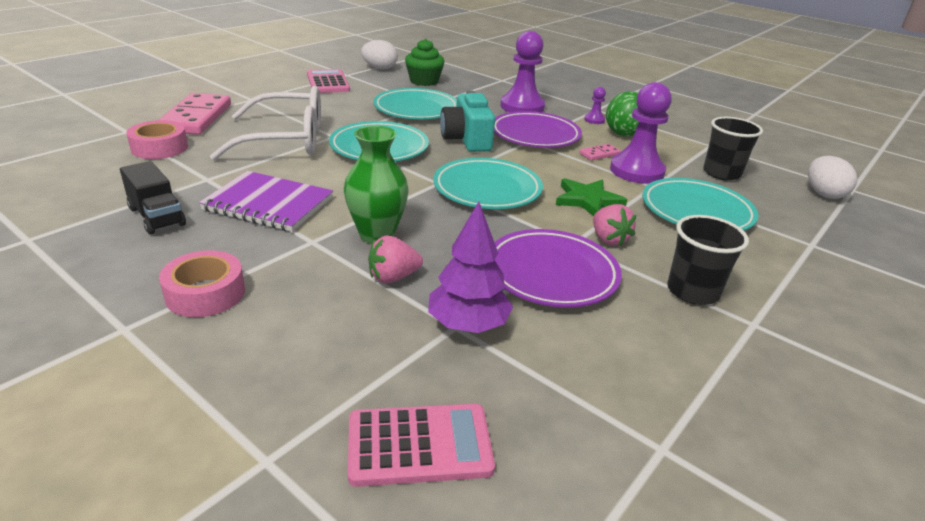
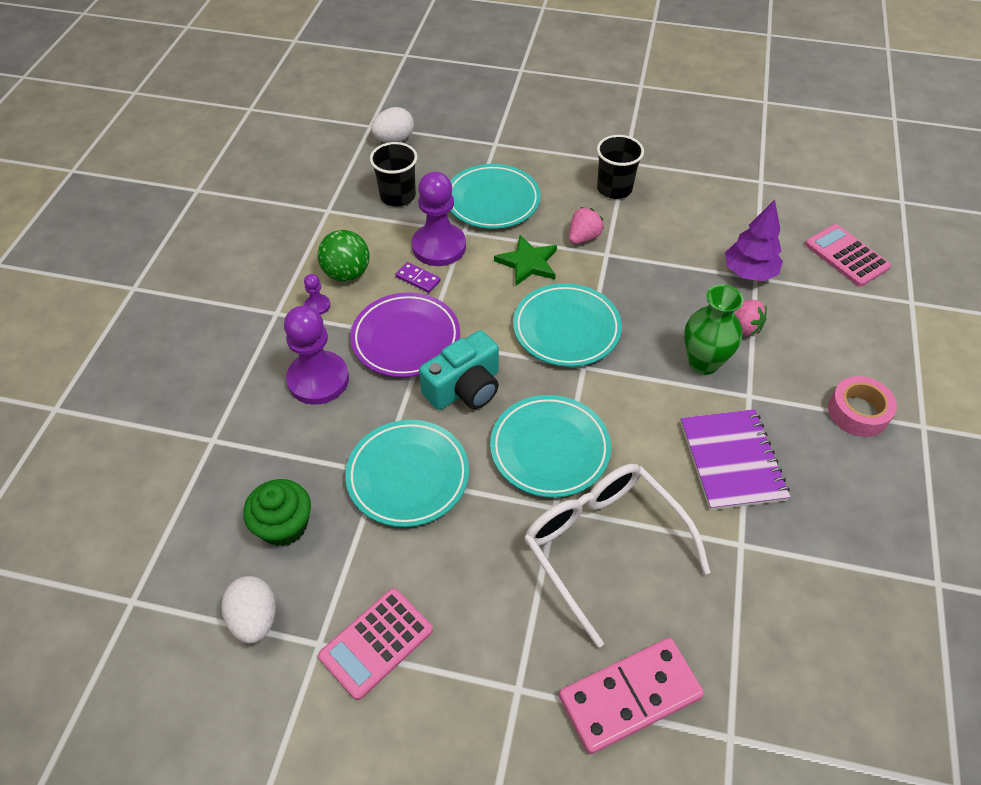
camera: 115 degrees left, 20 degrees up
(157, 216) = (825, 524): black truck -> none
(159, 148) = (730, 653): pink tape -> none
(551, 274) = (658, 253): purple plate -> none
(599, 154) = (418, 279): pink domino -> purple domino

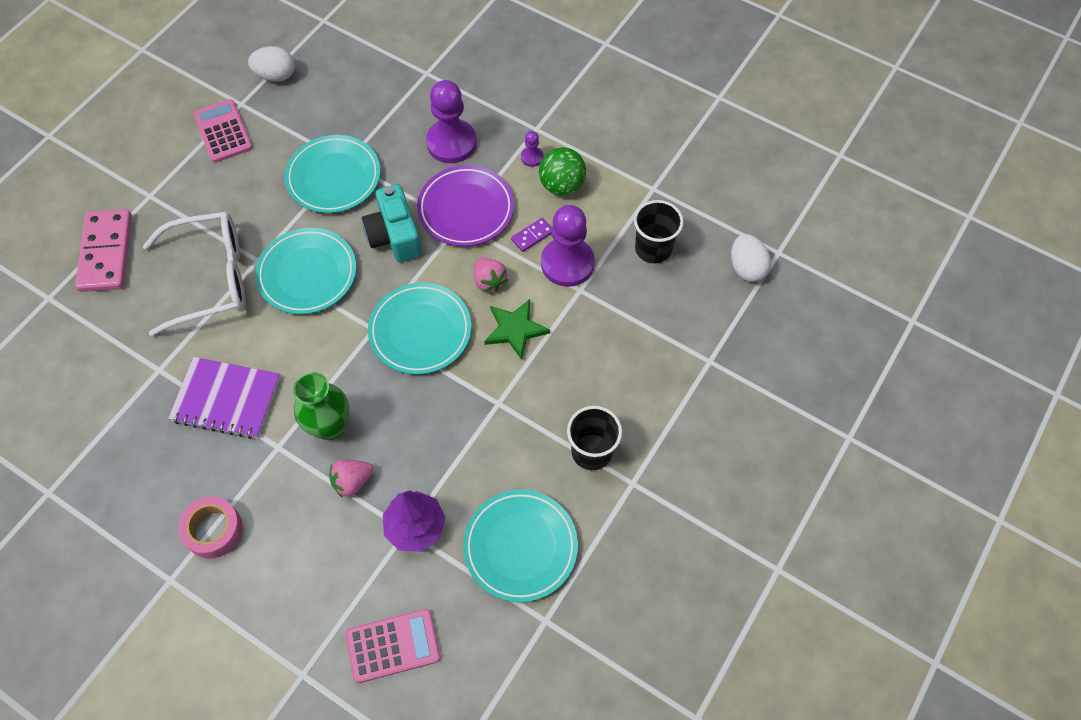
camera: 110 degrees right, 10 degrees up
(284, 525) = (334, 100): green cupcake -> none
(492, 201) = (615, 328): turquoise plate -> turquoise plate (520, 547)
(583, 237) = (529, 391): pink strawberry -> pink strawberry (489, 281)

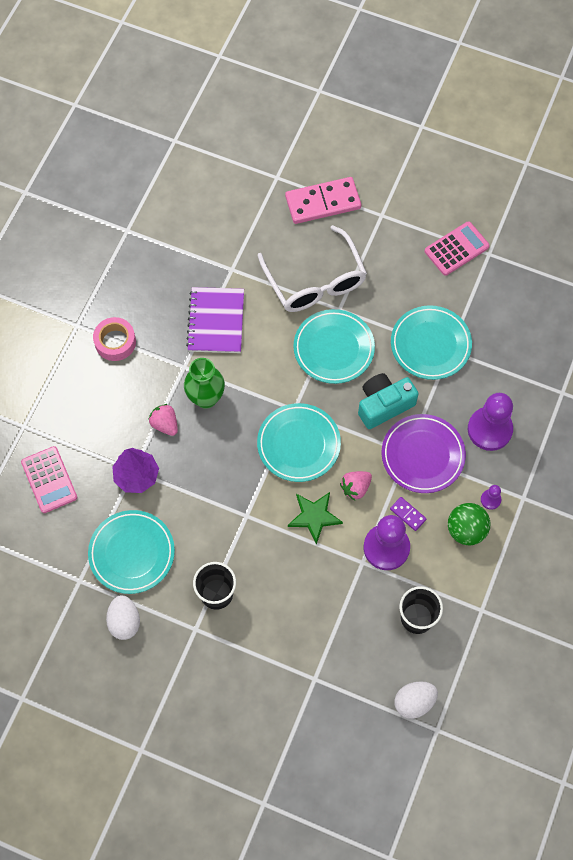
camera: 80 degrees right, 5 degrees up
(276, 75) = (526, 272): white egg -> white egg (124, 621)

